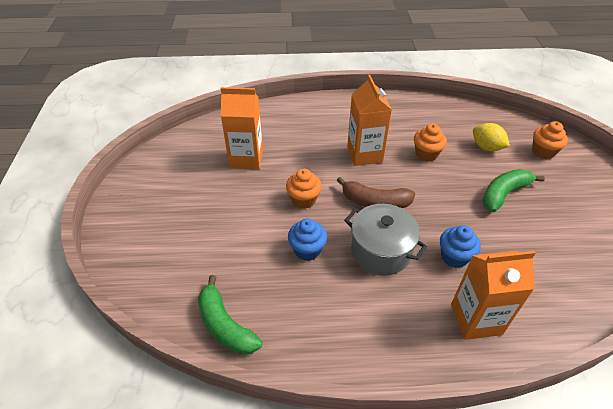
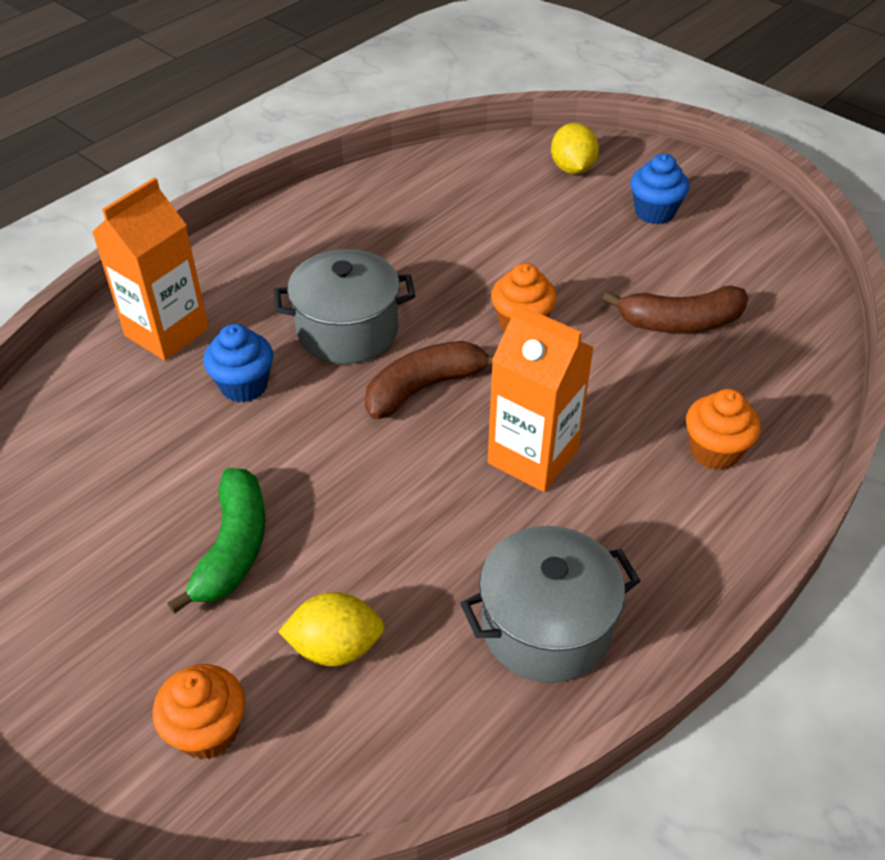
camera: 135 degrees right, 0 degrees up
(155, 262) = (572, 169): none -> yellow lemon
(225, 325) = (427, 174): green banana -> none
(246, 158) = (680, 323): orange carton -> brown banana
(307, 250) = (436, 275): blue cupcake -> blue cupcake (654, 212)
(416, 116) = (546, 626): none -> grey pot
(426, 154) = (434, 537): orange cupcake -> orange cupcake (714, 451)

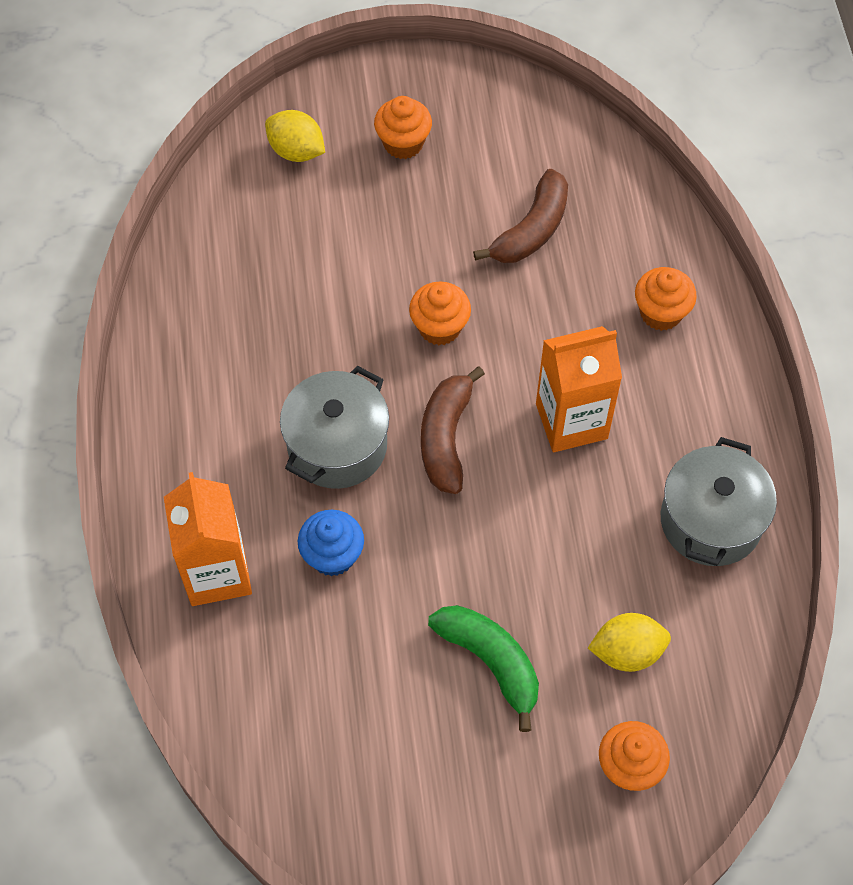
camera: 50 degrees left, 15 degrees up
(335, 647) = (627, 652): yellow lemon -> yellow lemon turned 45 degrees clockwise
(654, 212) = (403, 143): blue cupcake -> orange cupcake

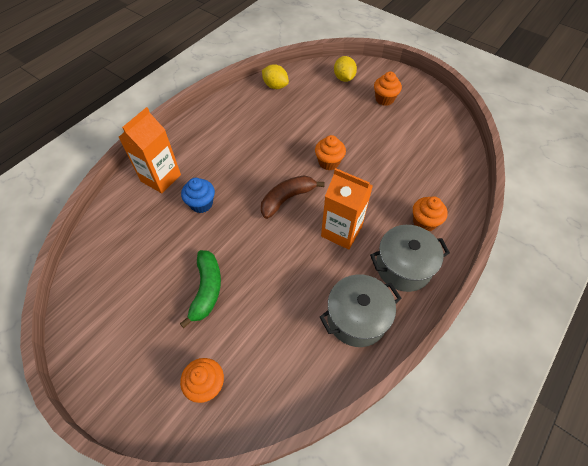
camera: 45 degrees right, 5 degrees down
(337, 445) = (247, 171): grey pot -> grey pot (403, 267)
(532, 230) = (402, 156): brown banana -> none
(627, 652) = (261, 337): yellow lemon -> yellow lemon (275, 86)

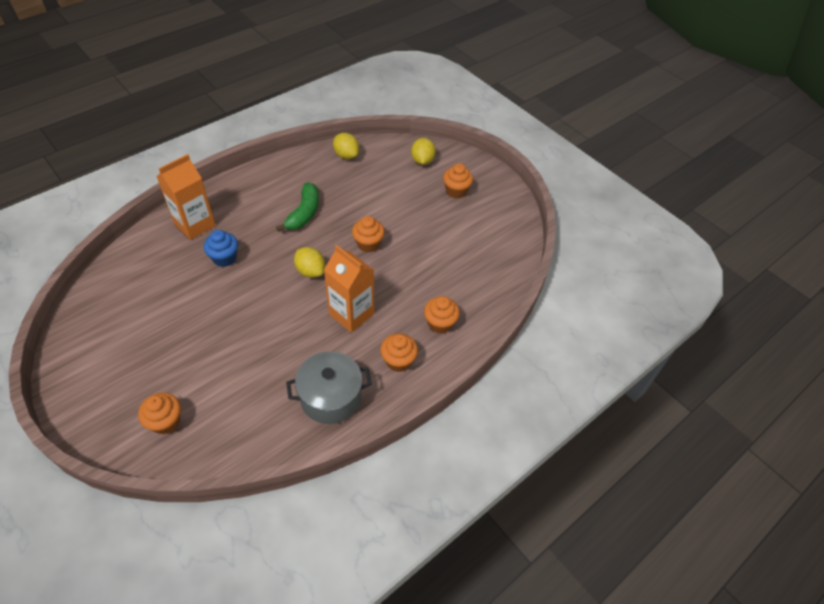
camera: 10 degrees right, 5 degrees down
(207, 289) = (199, 339): green banana -> green banana (304, 213)
(287, 199) = (310, 271): brown banana -> yellow lemon
(403, 267) = (398, 361): grey pot -> orange cupcake

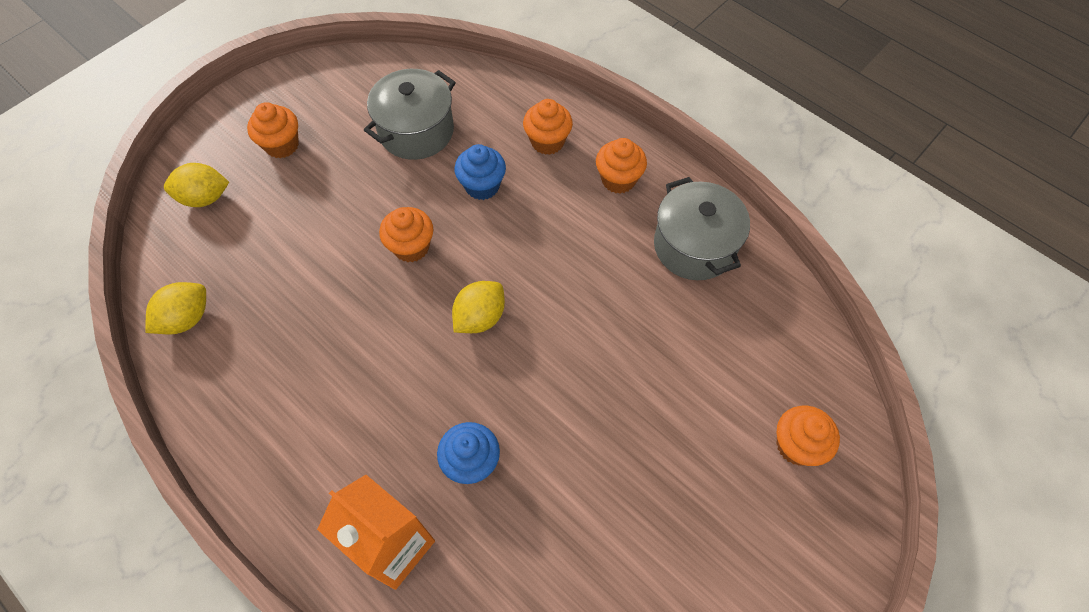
camera: 95 degrees left, 10 degrees up
(304, 213) = (347, 356): green banana -> none
(351, 314) = (553, 246): orange carton -> none
(407, 283) = (482, 186): none -> blue cupcake
(459, 253) = (416, 131): none -> grey pot

